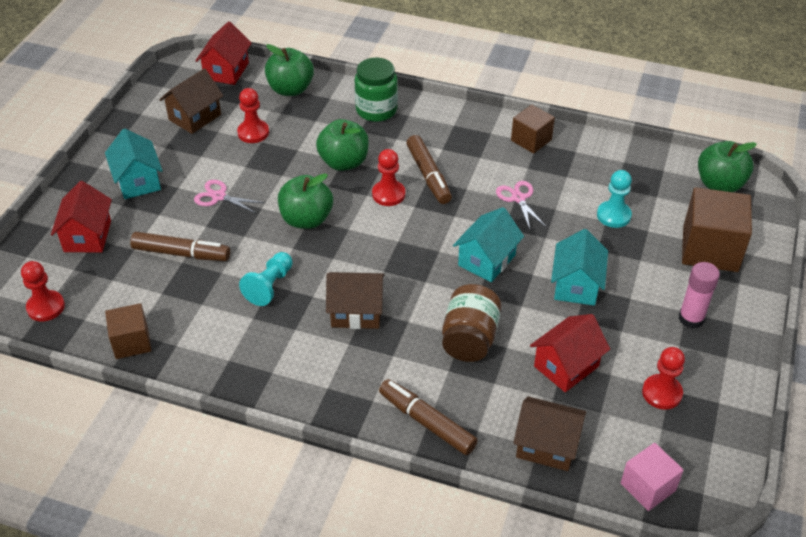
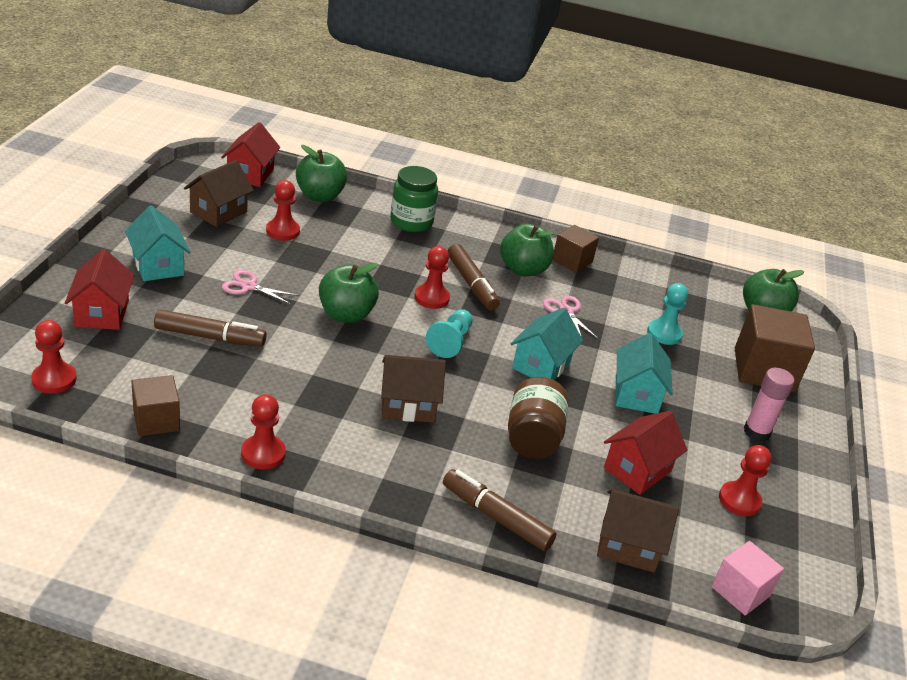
camera: 10 degrees left, 10 degrees down
(223, 370) = (263, 453): none -> red pawn
(269, 286) = (310, 375): turquoise pawn -> turquoise pawn (450, 342)
(344, 162) = (381, 265): green apple -> green apple (523, 269)

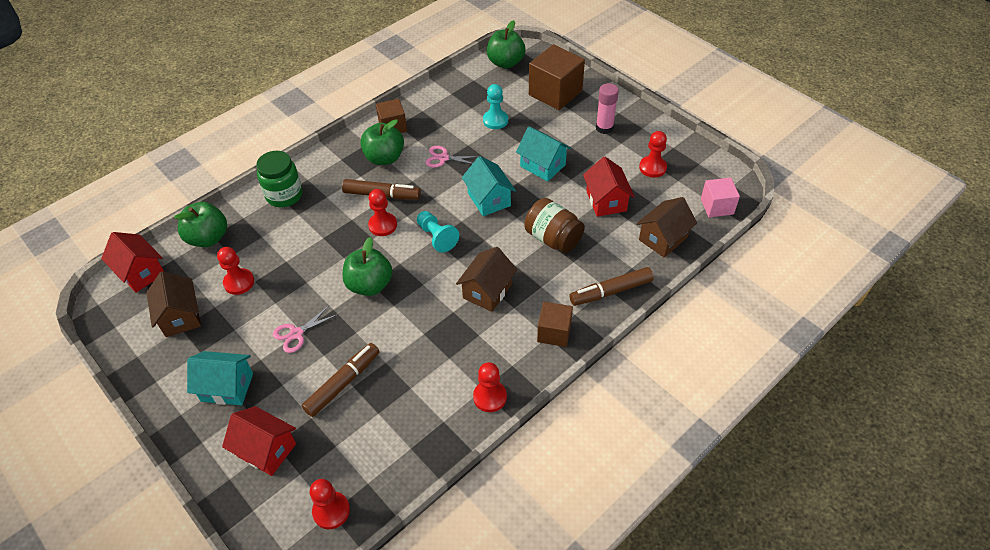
camera: 50 degrees left, 15 degrees up
(156, 420) = (419, 453): brown cube -> brown cube (554, 332)

